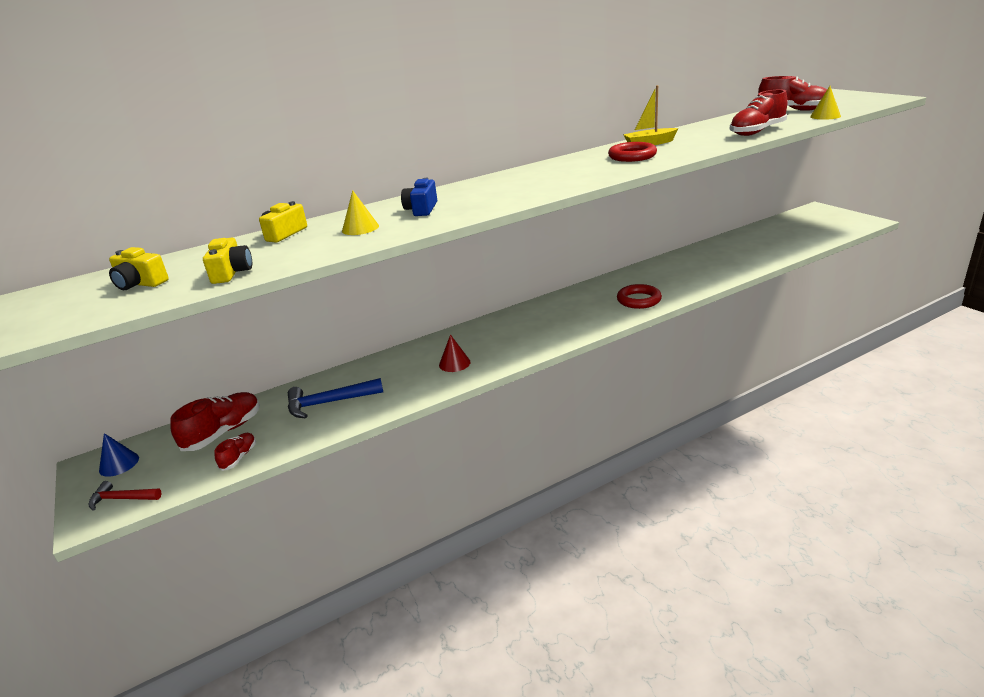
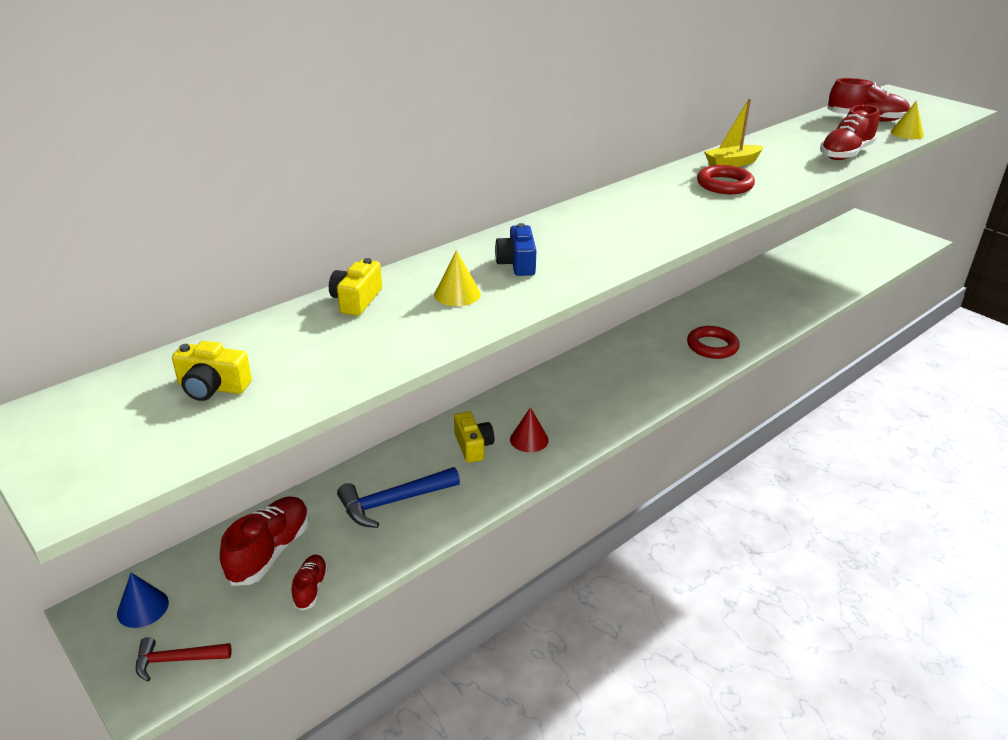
camera: 15 degrees left, 5 degrees up
(232, 273) = (334, 370): yellow camera -> yellow camera (473, 446)

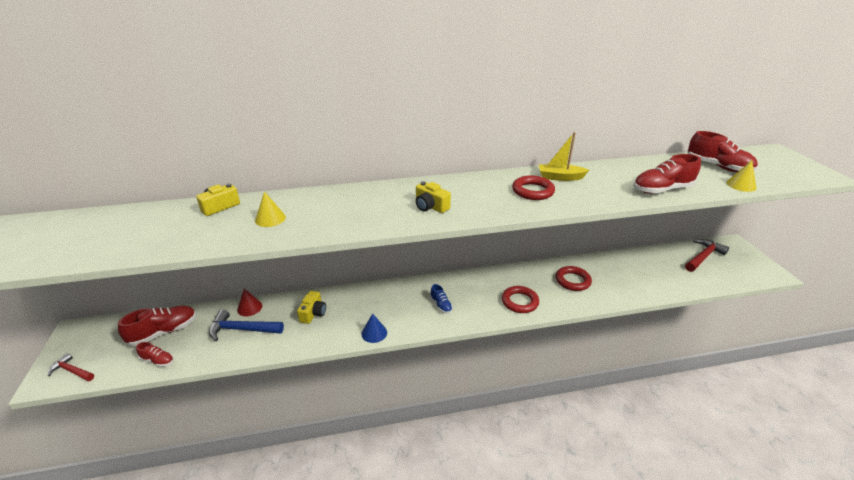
camera: 30 degrees right, 0 degrees up
(143, 607) = (90, 337): blue cone -> blue cone (374, 333)
(212, 387) = (93, 234): yellow camera -> yellow camera (430, 206)
(311, 588) = (158, 361): red shoe -> red shoe turned 75 degrees clockwise
(517, 263) = (328, 209): blue camera -> none
(529, 439) = (346, 321): red cone -> red cone (249, 307)
(627, 380) = (441, 305): none -> blue shoe
(745, 305) = (572, 281): none -> red ring
(846, 241) = (703, 257): none -> red hammer

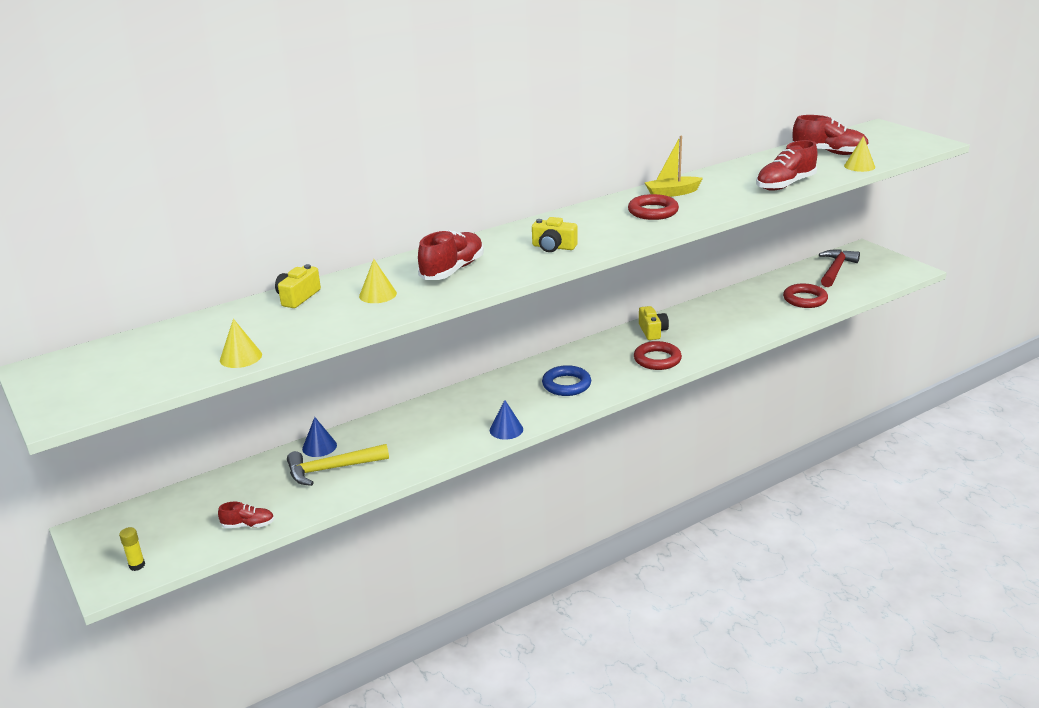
camera: 20 degrees left, 5 degrees down
(72, 371) = (137, 565): red hammer -> yellow glue stick
(126, 251) = (241, 357): none -> yellow cone
(164, 332) = (224, 499): red shoe -> red shoe (452, 270)
(242, 329) = (332, 469): blue hammer -> yellow hammer
(249, 307) = (319, 447): red cone -> blue cone
(313, 313) = (411, 431): yellow camera -> yellow camera (652, 331)
(441, 305) = (566, 385): blue shoe -> blue ring
(572, 281) = (705, 325): red ring -> red ring (805, 299)

